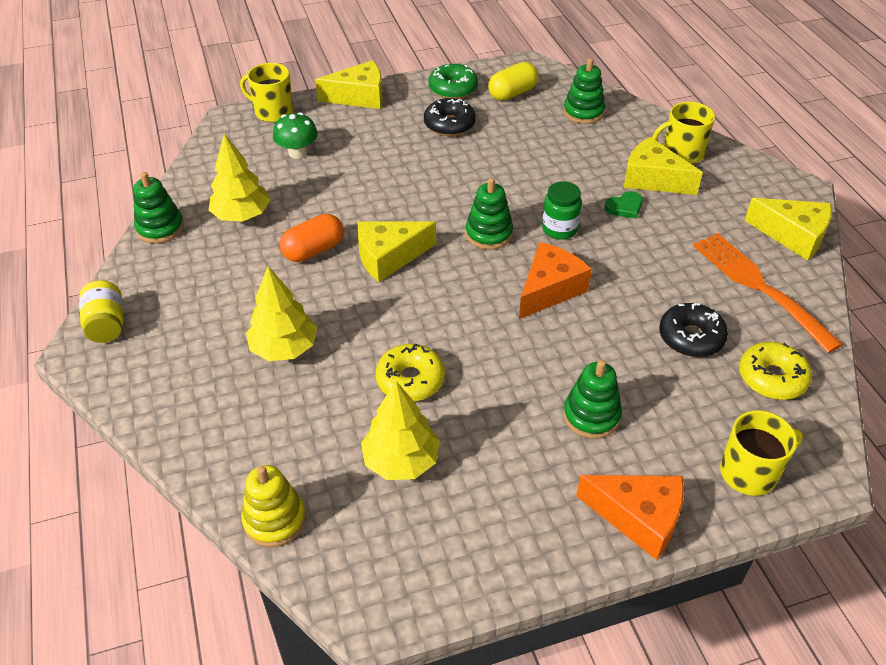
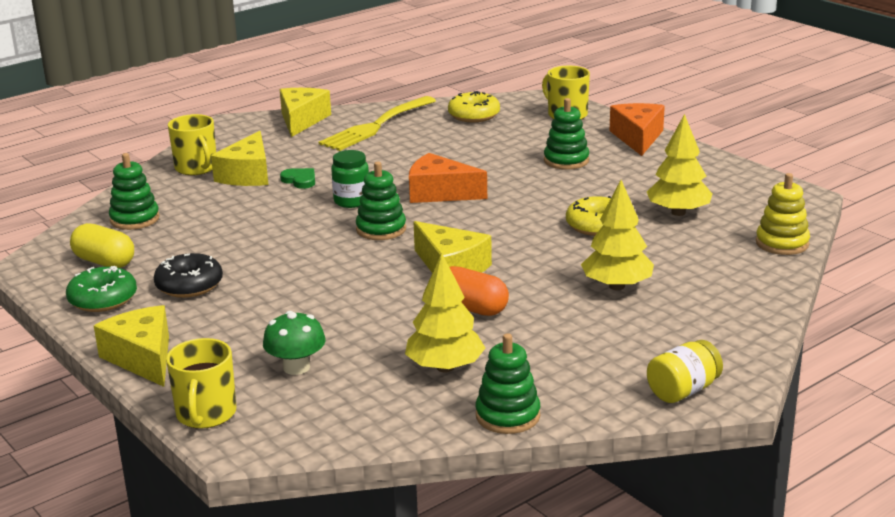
camera: 110 degrees left, 20 degrees down
(691, 337) = (454, 141): black donut -> none
(758, 286) = (376, 126): orange fork -> yellow fork

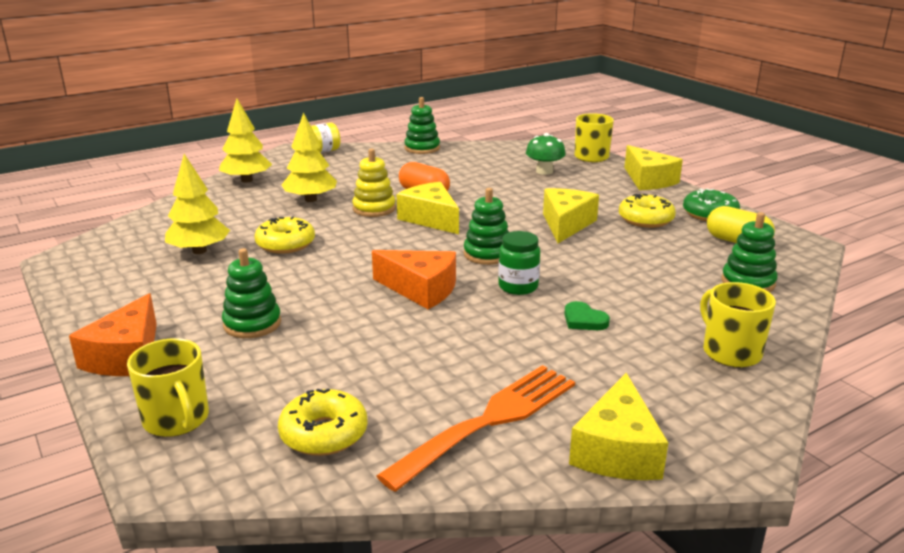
camera: 175 degrees left, 0 degrees up
(189, 285) = (645, 219): black donut -> yellow donut
(247, 175) = (654, 334): yellow cheese -> yellow cheese (566, 224)
(376, 126) = (489, 420): yellow fork -> orange fork
(445, 367) = (451, 167): yellow tree -> yellow tree (246, 180)
(782, 243) = (149, 219): yellow stacking toy -> yellow stacking toy (374, 209)

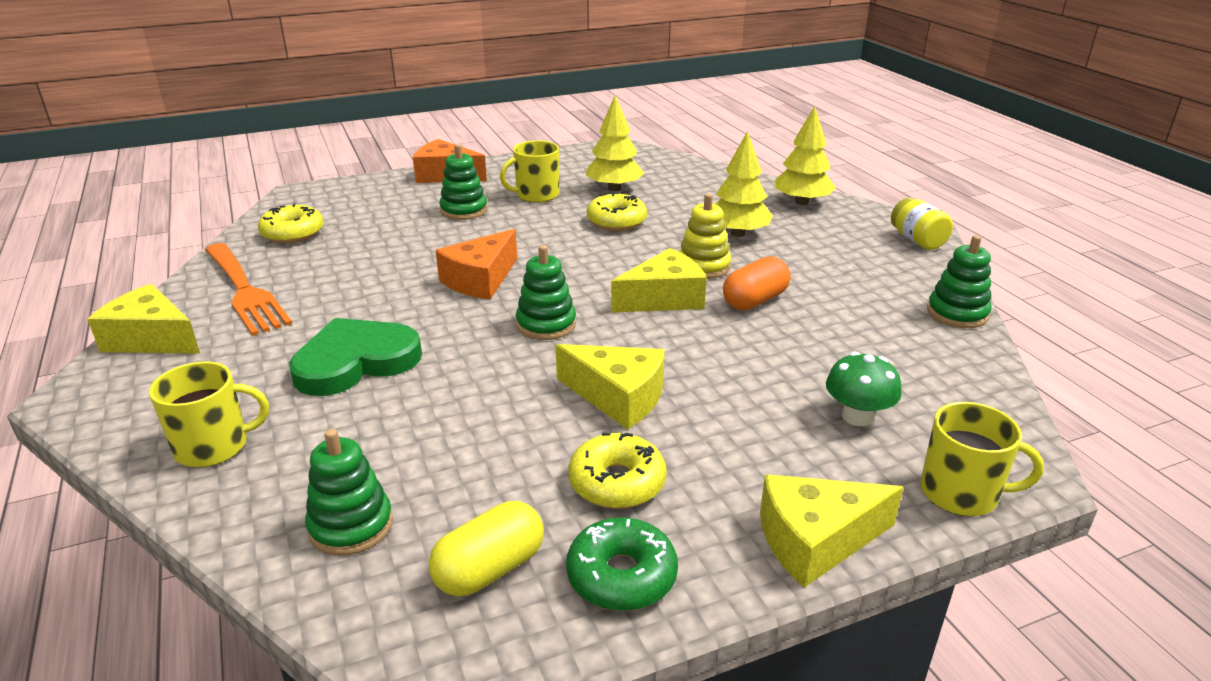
camera: 100 degrees right, 5 degrees up
(177, 419) = (353, 192): yellow mug -> yellow mug (536, 195)
(518, 287) = (454, 333): green jar -> none
(584, 320) = (355, 362): green heart -> green heart, size x2.25

